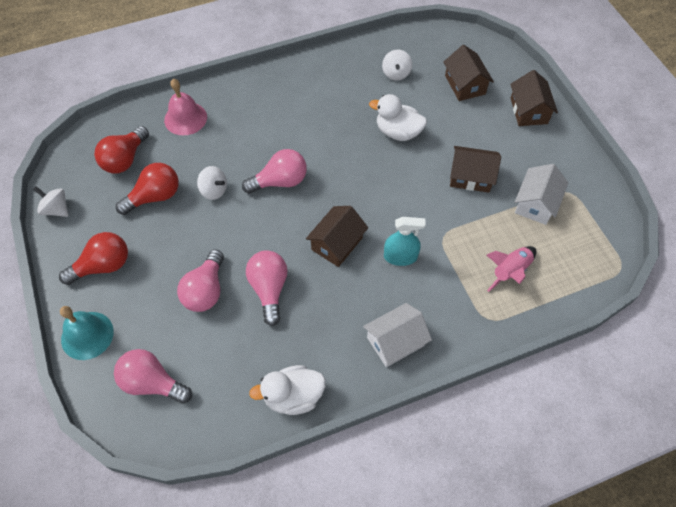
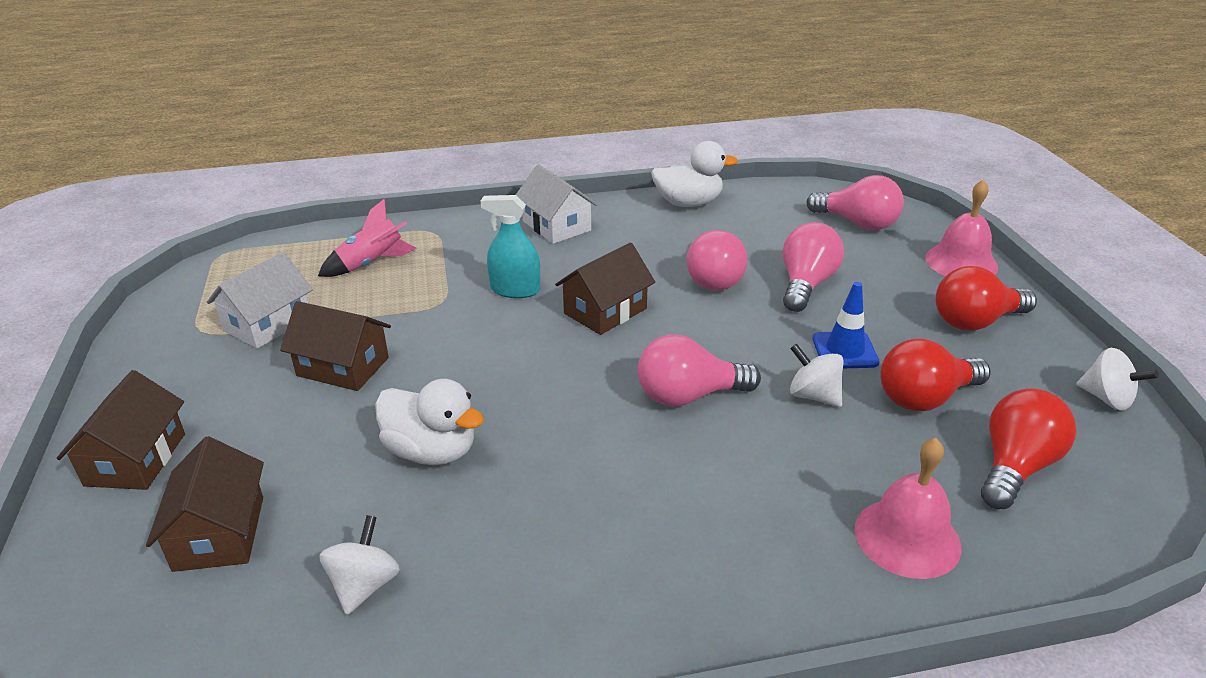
camera: 170 degrees left, 25 degrees down
(87, 335) = (961, 262): turquoise bell -> pink bell
(191, 228) = (844, 350): none -> blue traffic cone
(395, 341) = (556, 226): white house -> white house turned 75 degrees clockwise

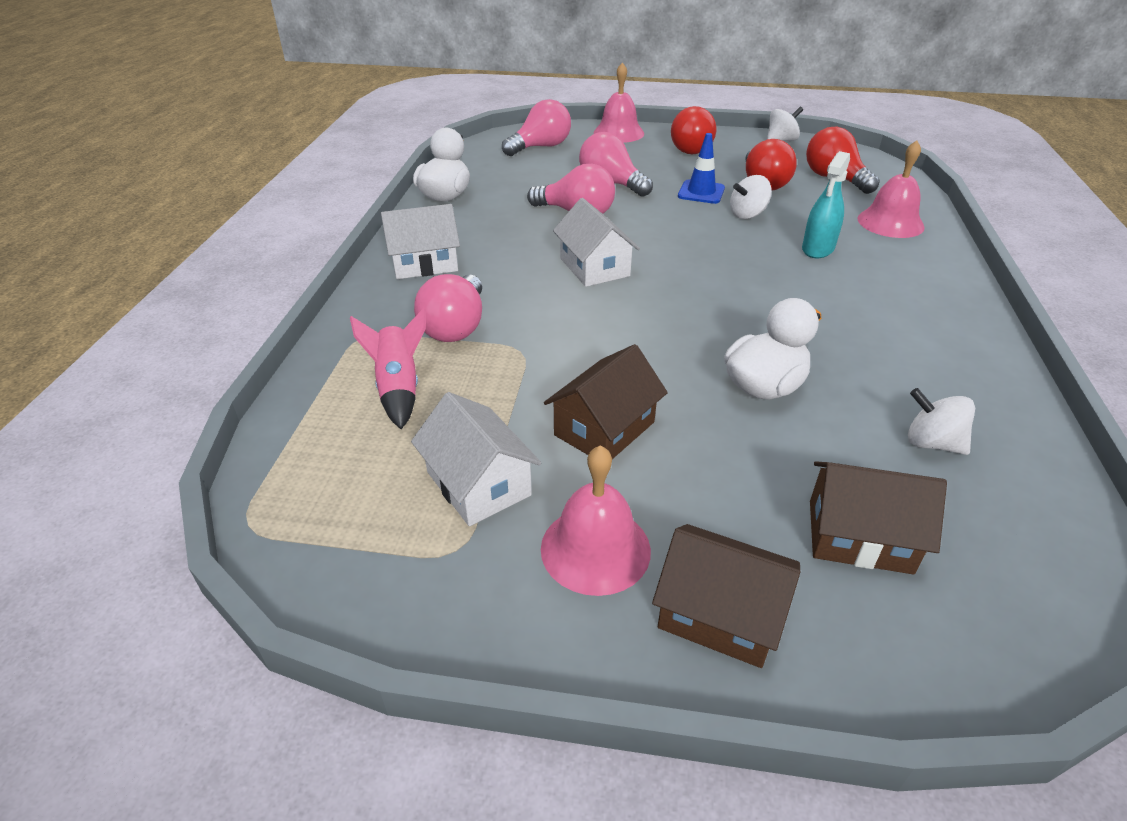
camera: 70 degrees left, 5 degrees up
(202, 389) = (595, 549): none -> pink bell
(515, 290) = (527, 304): turquoise spray bottle -> turquoise spray bottle (818, 248)
(605, 311) = (594, 267): brown house -> white house
(688, 396) = (730, 257): pink light bulb -> pink light bulb (456, 327)

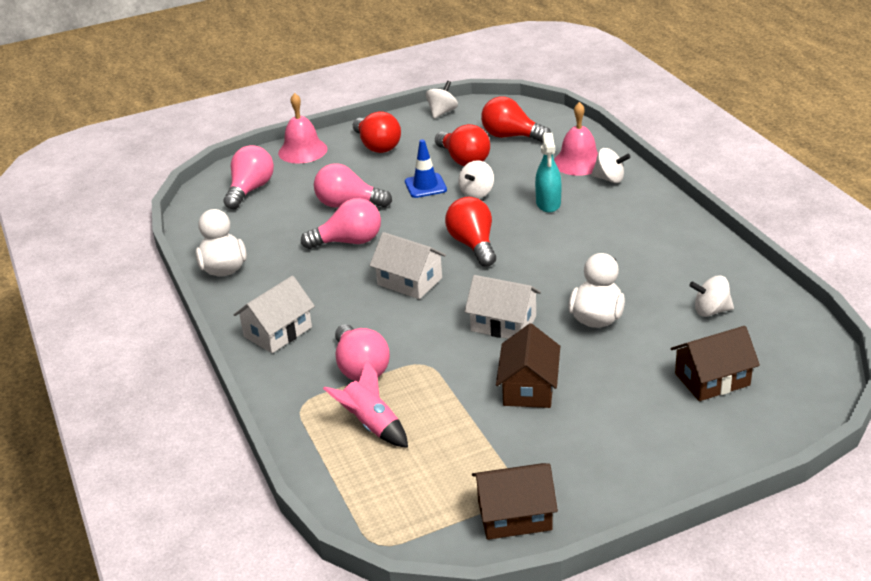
camera: 30 degrees left, 5 degrees down
(478, 483) = (489, 453): white house -> white house (503, 323)
(595, 549) = (589, 453): pink bell -> none
(695, 258) = (473, 245): none -> red light bulb
(720, 614) = (677, 450): brown house -> brown house (514, 515)
(914, 249) = (609, 179): none -> white spinning top

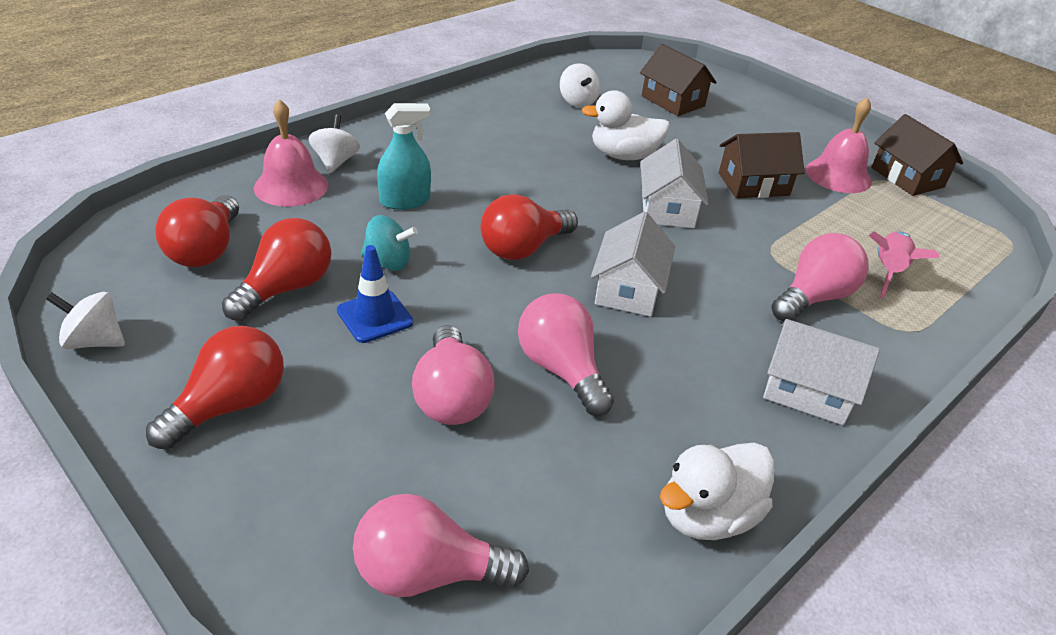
camera: 115 degrees left, 5 degrees up
(302, 151) = (245, 528): pink bell -> pink bell (838, 175)
(477, 193) = (388, 262): white spinning top -> turquoise spinning top

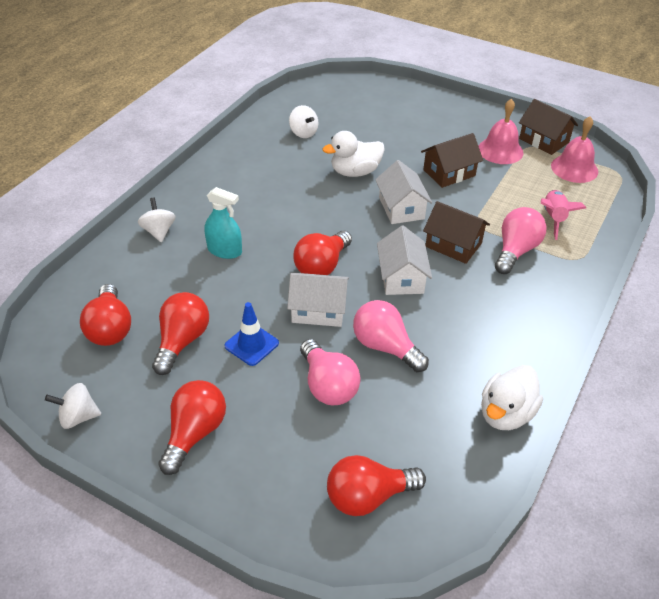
camera: 15 degrees left, 5 degrees up
(291, 186) = (139, 260): pink bell -> pink bell (574, 168)
(388, 262) = (239, 302): turquoise spinning top -> none
(405, 201) = (224, 250): turquoise spray bottle -> turquoise spray bottle turned 60 degrees clockwise
(428, 573) = (368, 497): pink light bulb -> red light bulb
(673, 101) = (369, 115): brown house -> brown house (453, 245)
(807, 391) = (533, 317): white house -> white house (318, 310)

